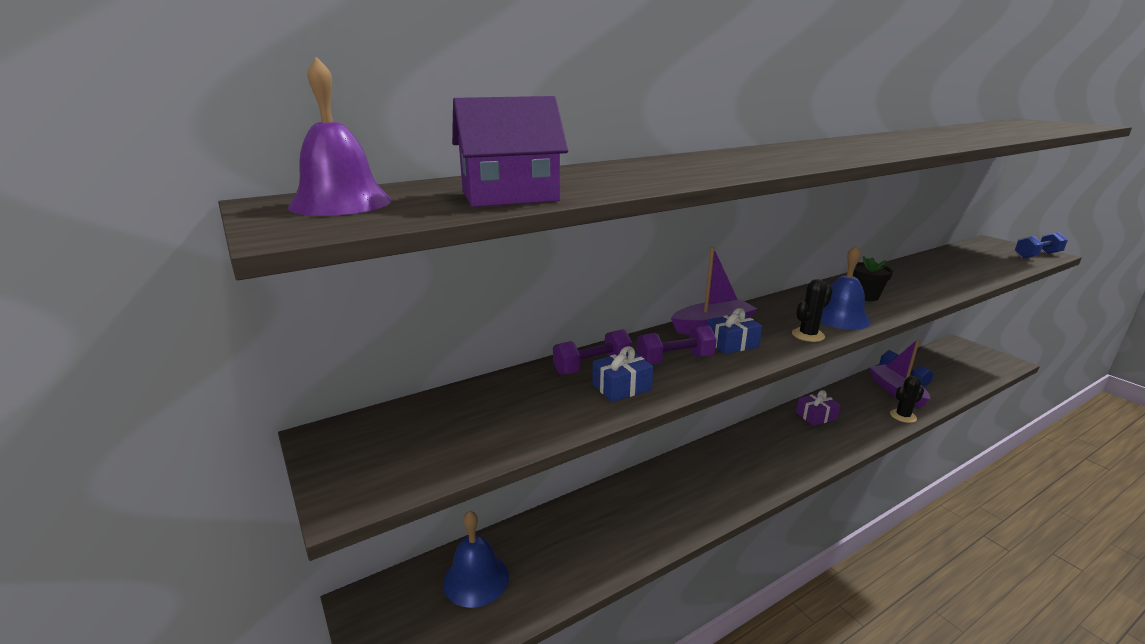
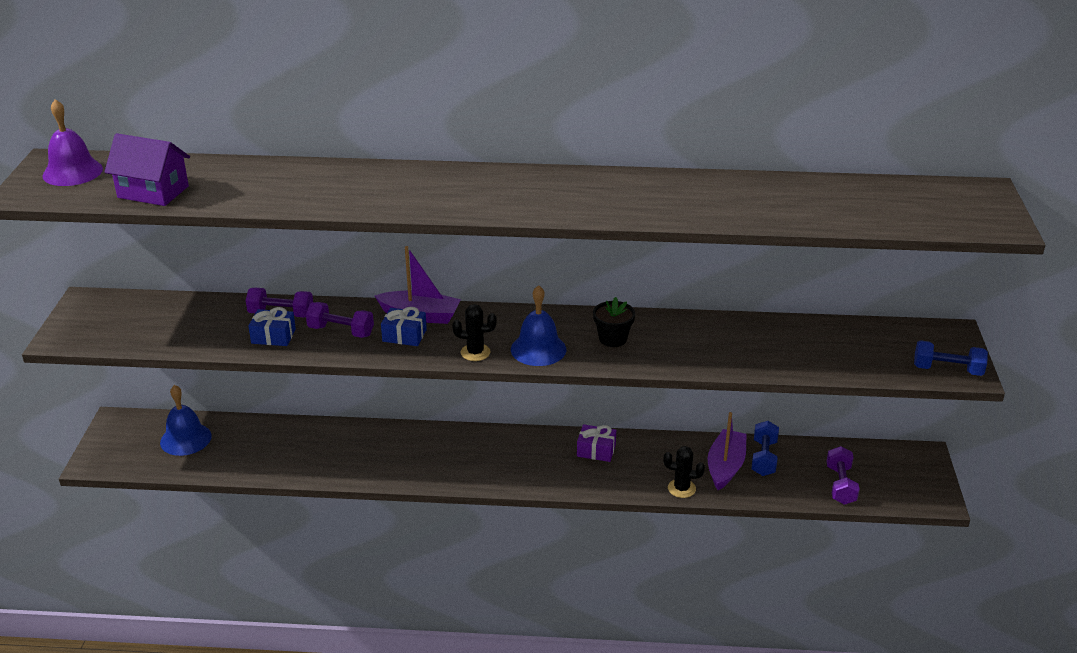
camera: 35 degrees right, 10 degrees up
(962, 375) = (840, 485): none -> purple dumbbell

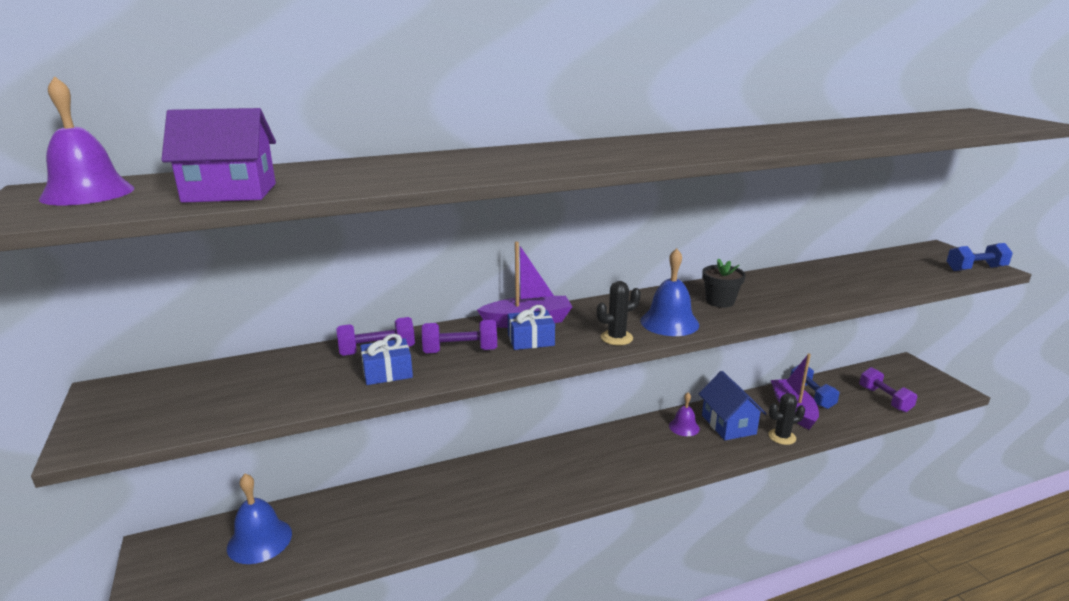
camera: 25 degrees left, 10 degrees down
(596, 450) = (684, 427): purple gift -> purple bell
(642, 461) = (728, 424): none -> blue house

